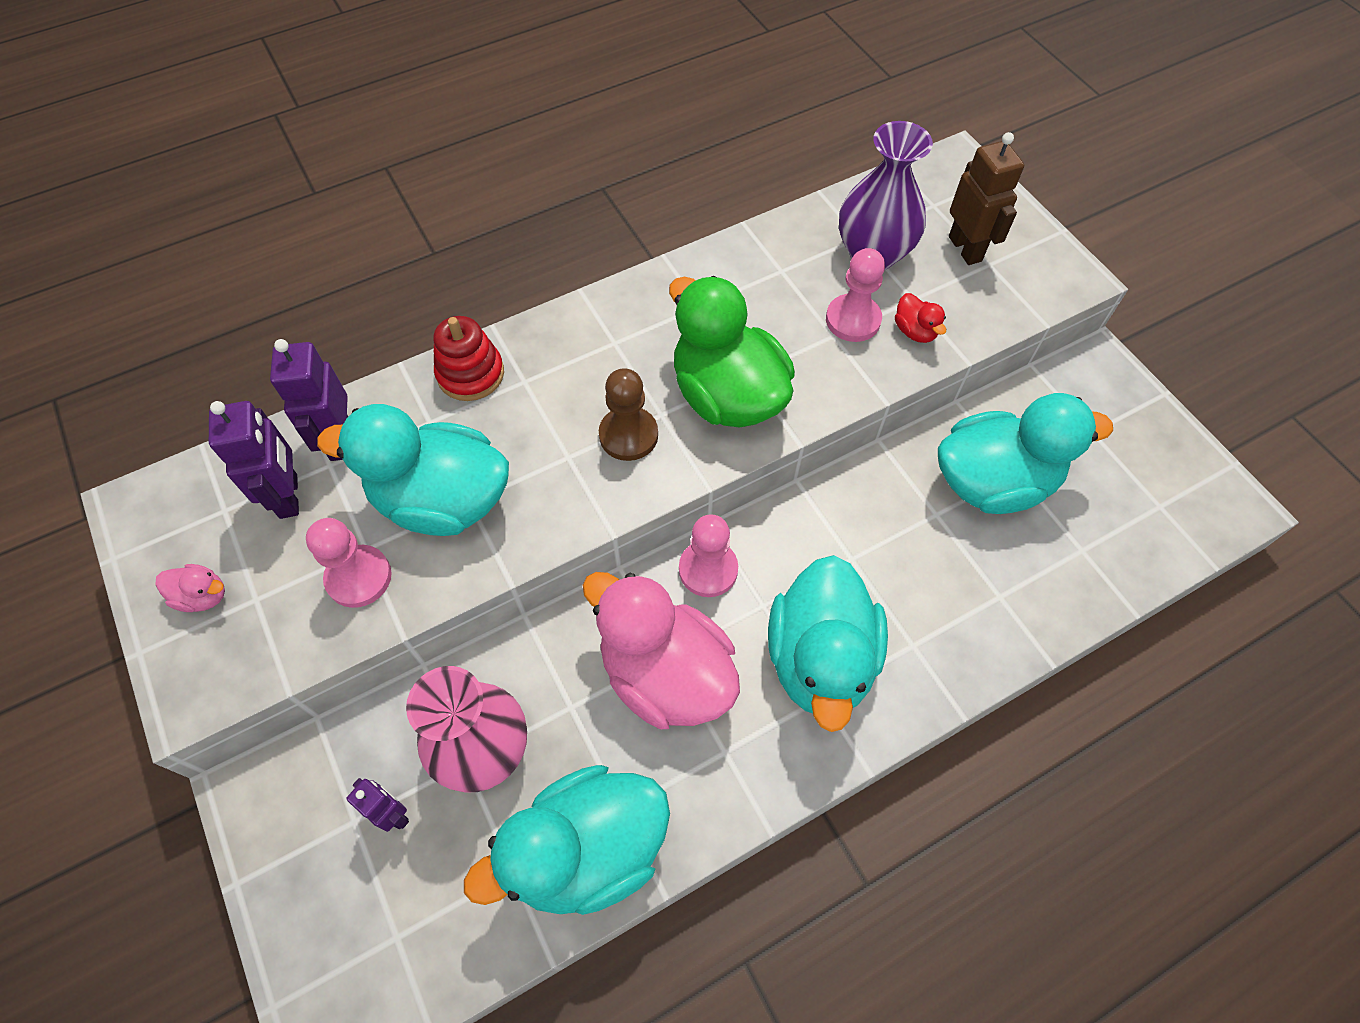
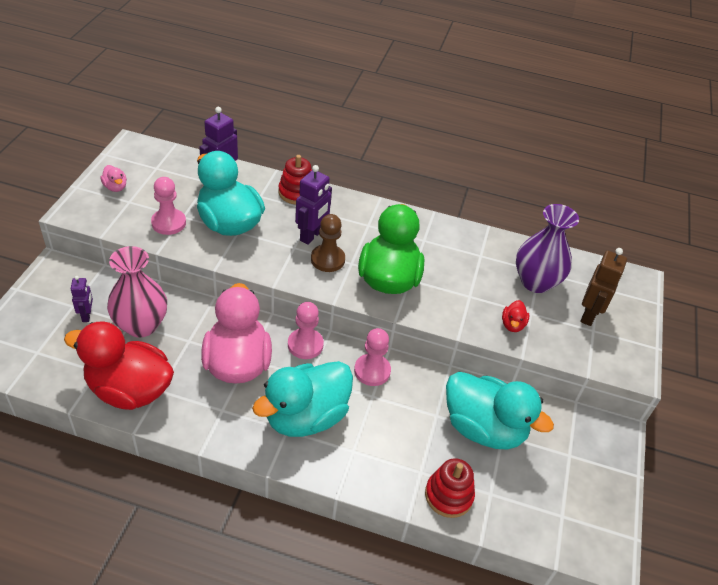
camera: 40 degrees right, 15 degrees down
(289, 496) = (182, 180): purple robot -> purple robot (311, 235)
(587, 850) = (129, 390): turquoise duck -> red duck
(853, 320) = (488, 298): pink pawn -> pink pawn (372, 371)
(1053, 594) = (448, 495): none -> red stacking toy

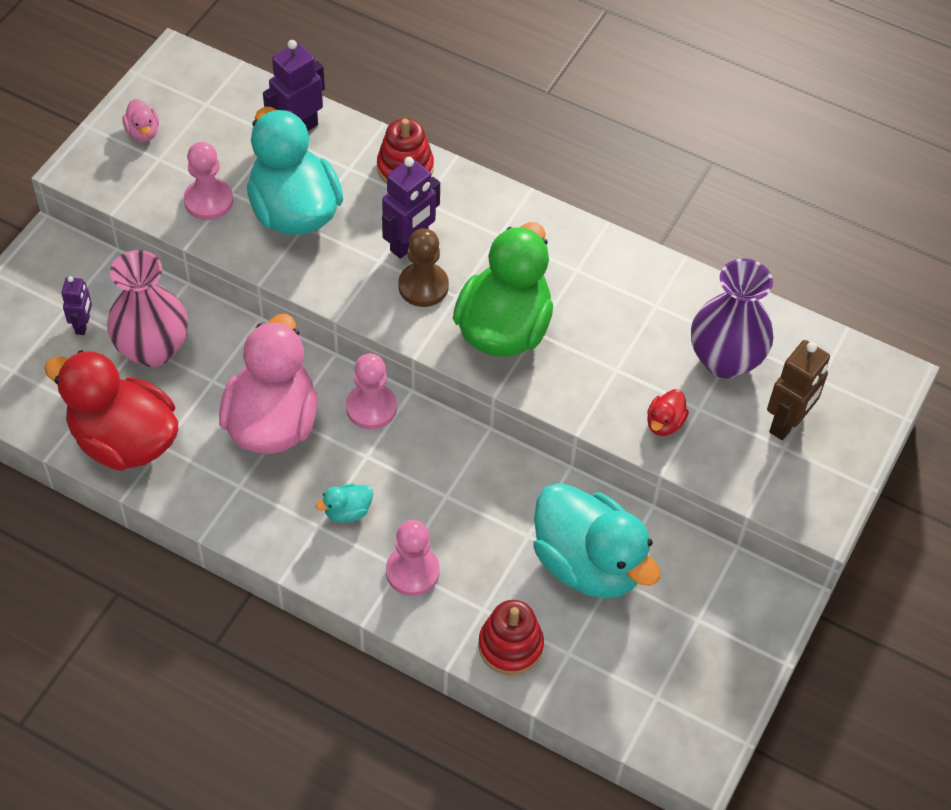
camera: 15 degrees right, 10 degrees up
(305, 417) = (347, 511): turquoise duck -> turquoise duck, size x0.40
(372, 371) = (455, 459): pink pawn -> pink pawn (412, 572)

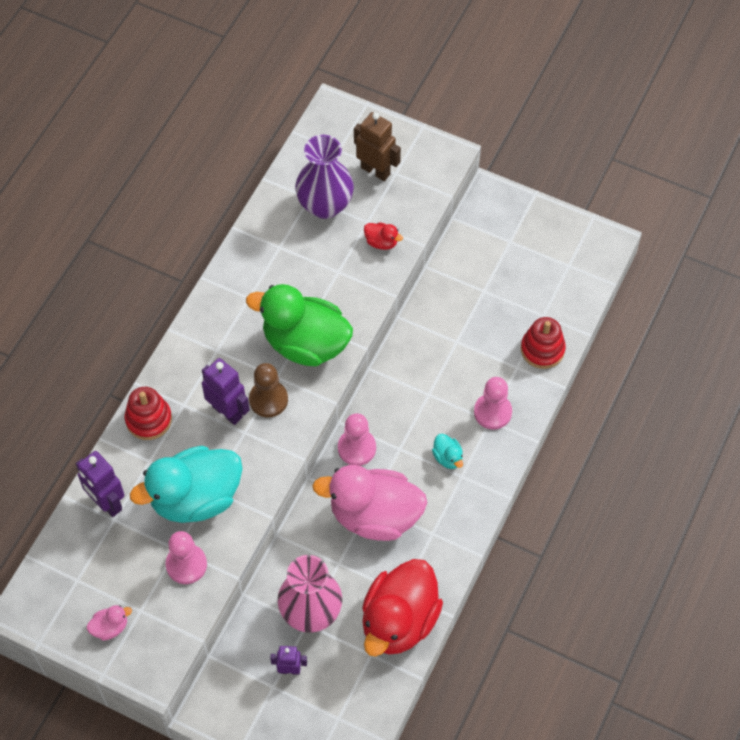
camera: 90 degrees left, 5 degrees up
(588, 564) = (475, 304): turquoise duck -> none

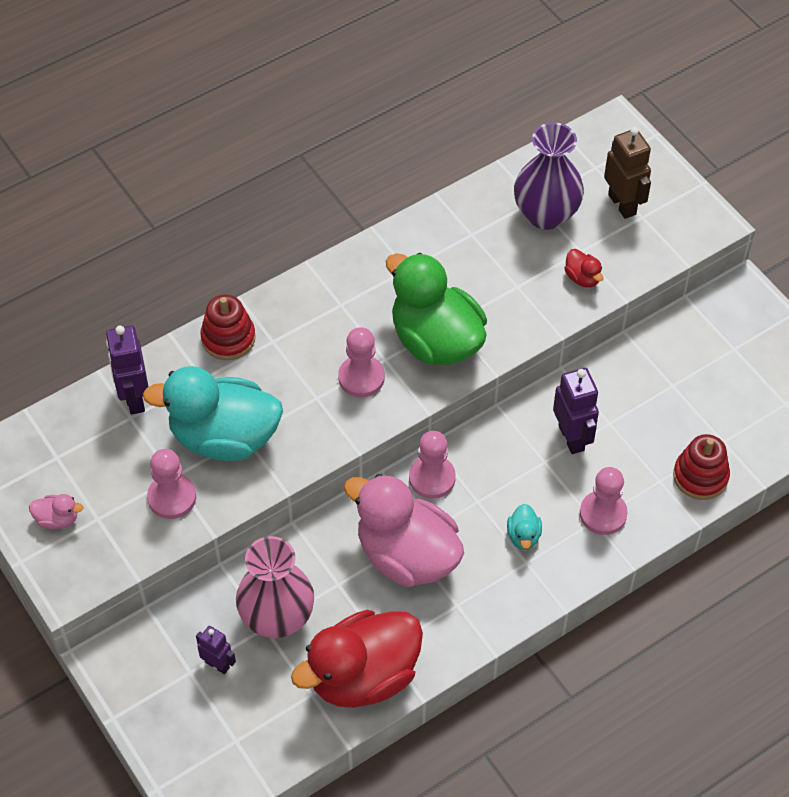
camera: 30 degrees right, 5 degrees down
(227, 411) = (312, 369): purple robot -> purple robot (572, 437)
(268, 400) = (361, 377): brown pawn -> pink pawn

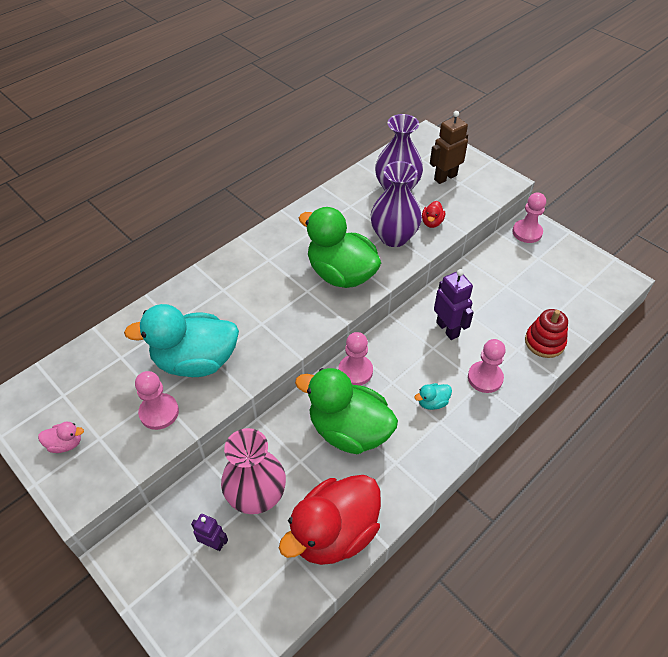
camera: 10 degrees left, 5 degrees down
(134, 398) = (122, 343): purple robot -> none
(228, 338) = (190, 292): red stacking toy -> none
(361, 377) = (292, 305): pink pawn -> pink pawn (527, 232)
(407, 556) = (349, 430): pink duck -> green duck
(522, 294) = (394, 237): none -> purple vase
(523, 536) = (432, 402): turquoise duck -> turquoise duck turned 75 degrees clockwise
(582, 278) = (432, 222): red duck -> red duck turned 60 degrees clockwise
(622, 204) = (445, 177): brown robot -> brown robot turned 90 degrees counterclockwise

